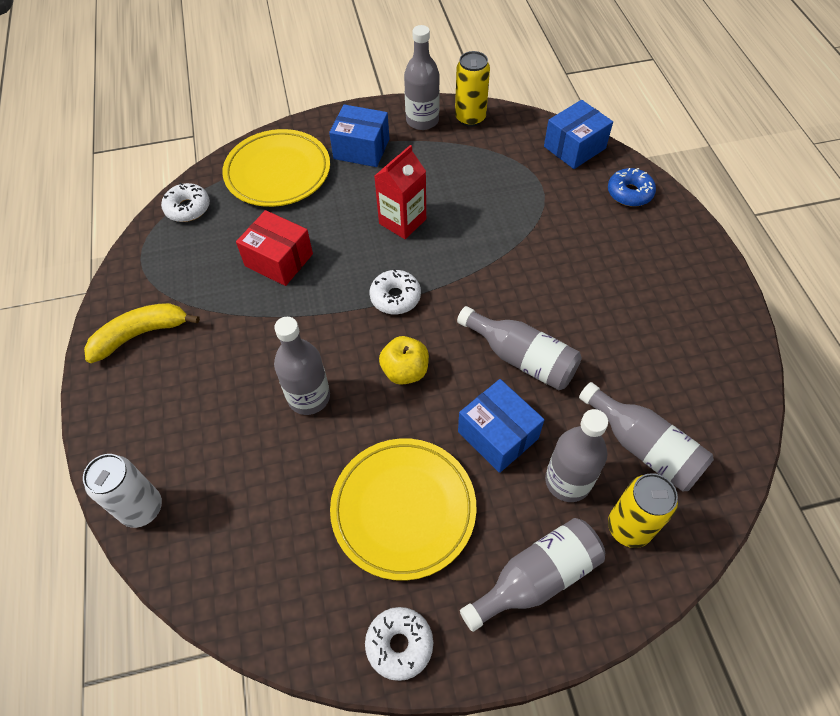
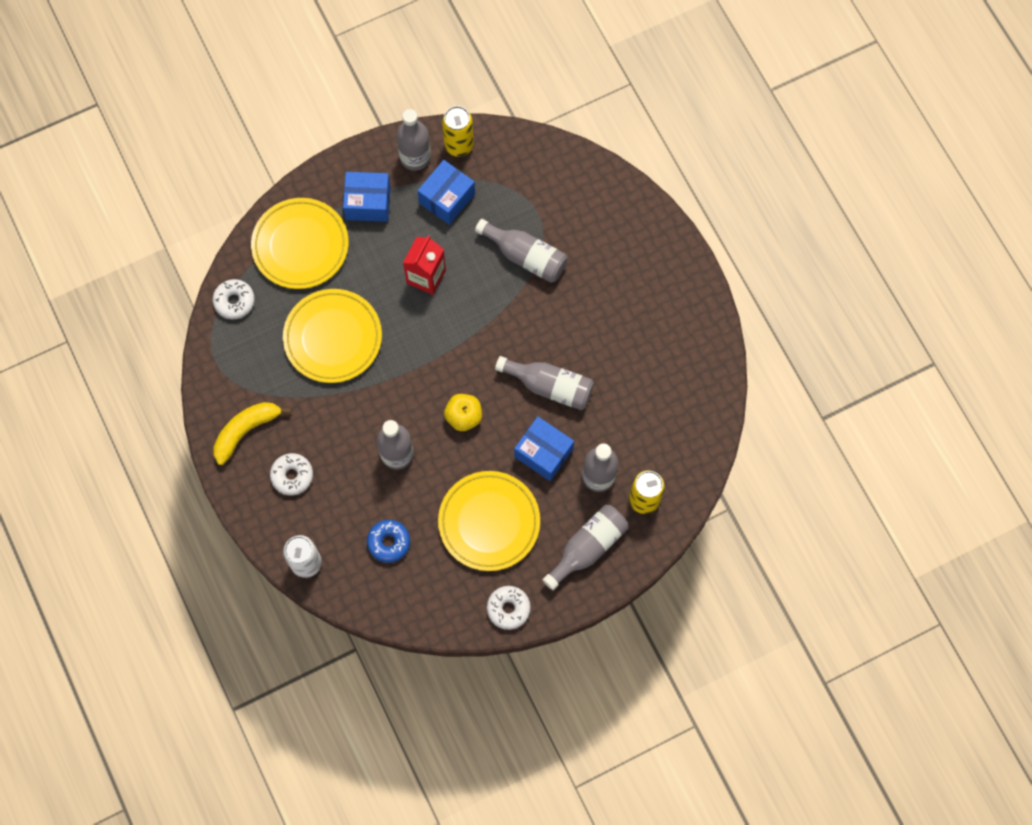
camera: 15 degrees left, 15 degrees up
(279, 260) = (333, 338): red box -> yellow plate
(395, 297) = (439, 353): white donut -> white donut (292, 476)
(574, 147) = (560, 162): blue box -> blue box (447, 198)
(629, 193) = (614, 205): blue donut -> blue donut (389, 542)
(644, 447) = (648, 439): grey bottle -> grey bottle (526, 256)

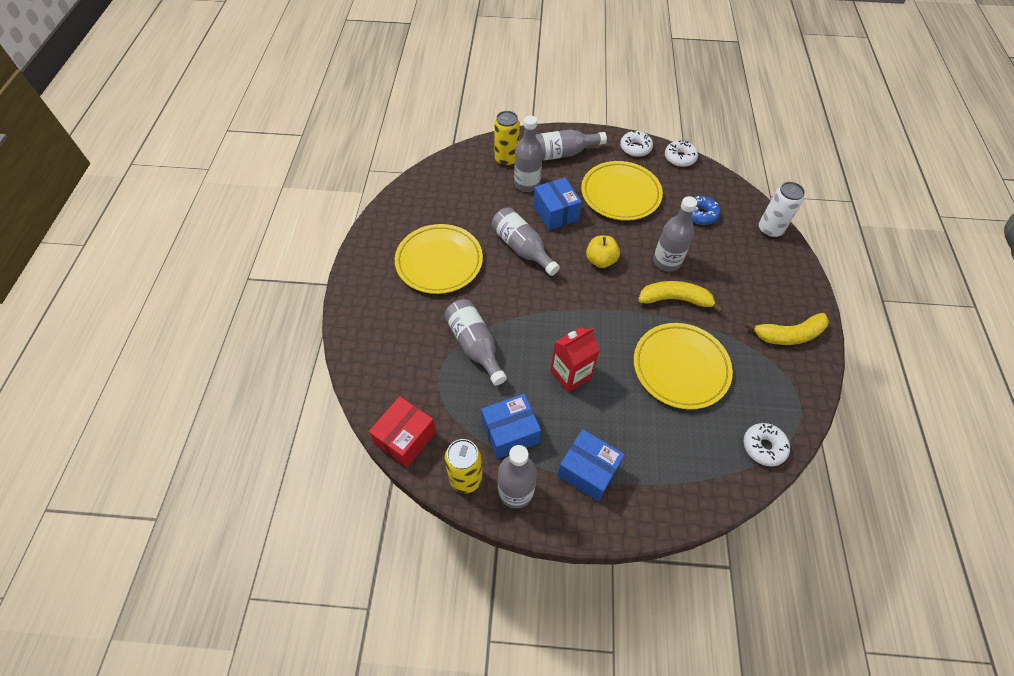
camera: 150 degrees left, 15 degrees down
(292, 476) = (759, 286): white donut -> white donut (679, 158)
(300, 245) = (675, 465): yellow plate -> yellow plate (439, 262)
(369, 411) = (675, 299): none -> yellow banana
(527, 148) = (405, 438): none -> red box

